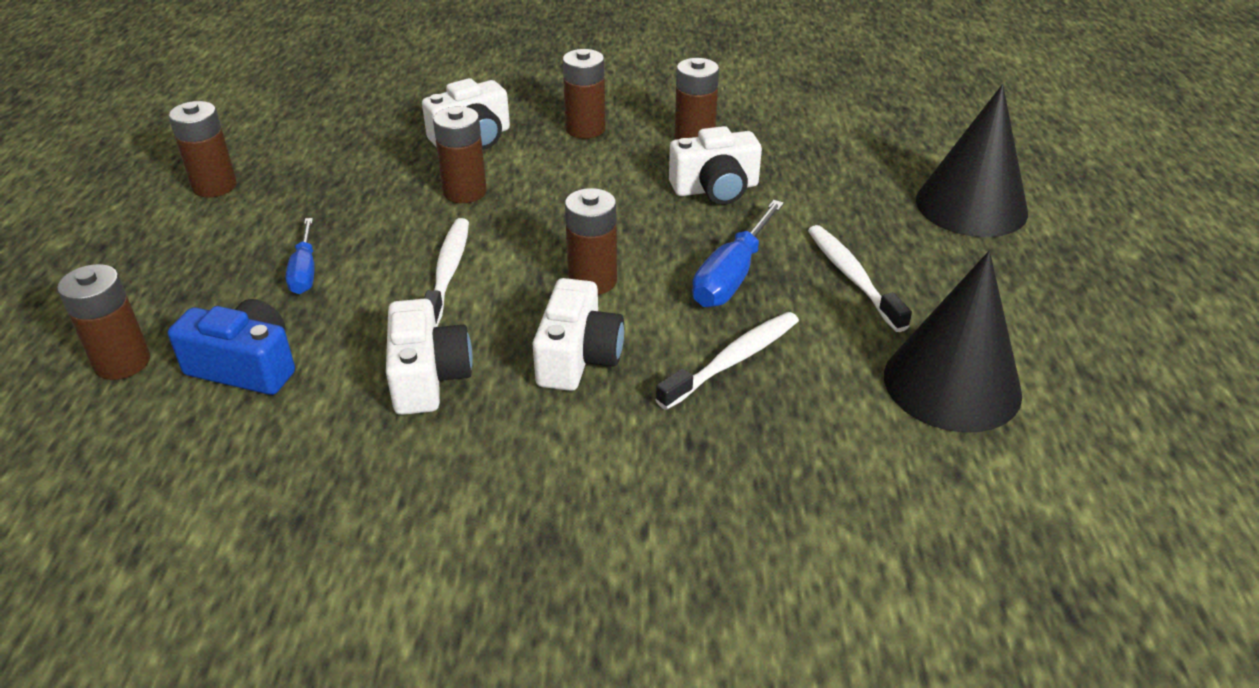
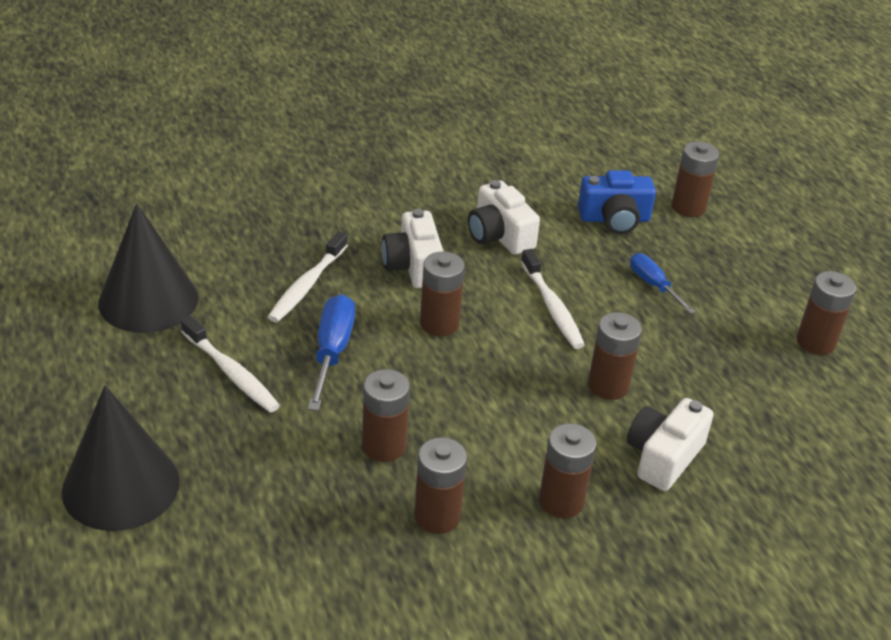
camera: 155 degrees right, 0 degrees up
(715, 189) = (384, 446): white camera -> brown battery

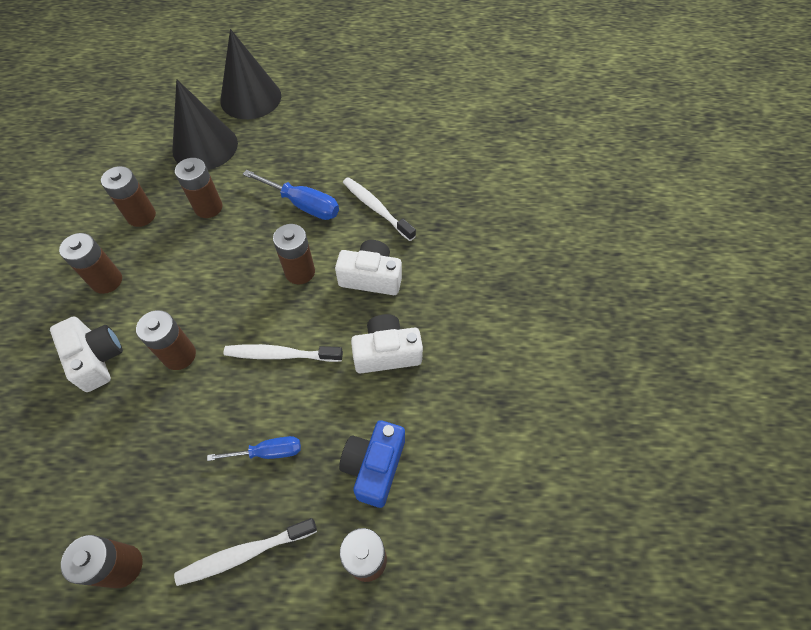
camera: 115 degrees right, 20 degrees up
(148, 300) = (395, 130): black cone -> black cone (205, 146)
(231, 373) = (310, 154): white toothbrush -> white toothbrush (244, 553)

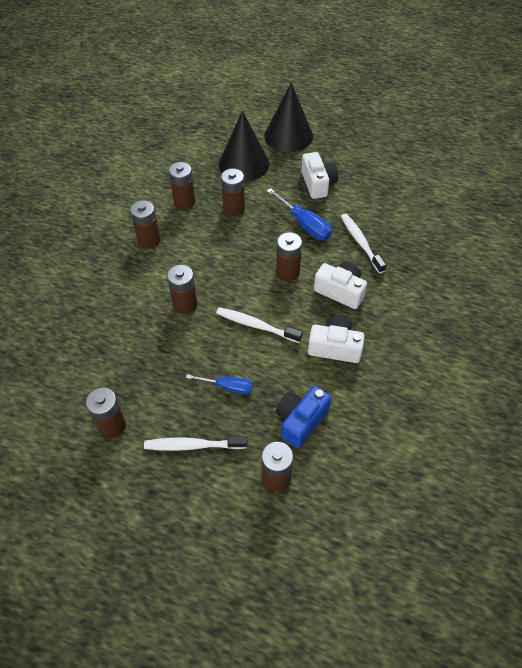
camera: 20 degrees right, 5 degrees down
(96, 359) = (128, 290): white camera -> white camera (318, 184)

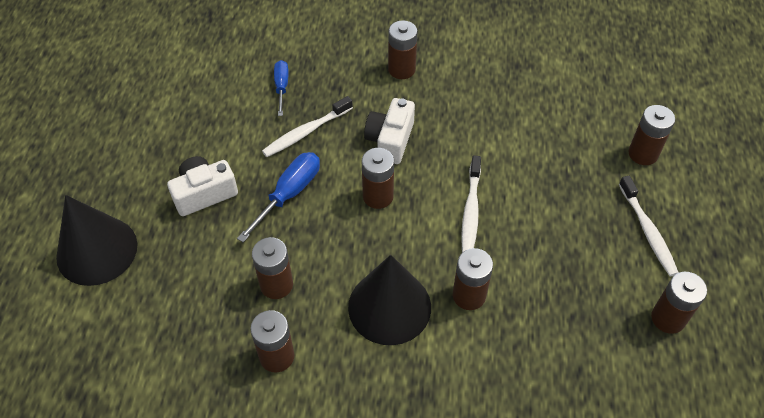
camera: 105 degrees left, 0 degrees up
(149, 240) = (370, 380): brown battery -> brown battery (401, 69)
(227, 387) = (564, 218): blue screwdriver -> blue screwdriver (281, 87)
(244, 164) = (173, 296): black cone -> black cone (389, 306)
(300, 421) = (572, 146): blue camera -> none
(335, 347) = (471, 133): white camera -> none

